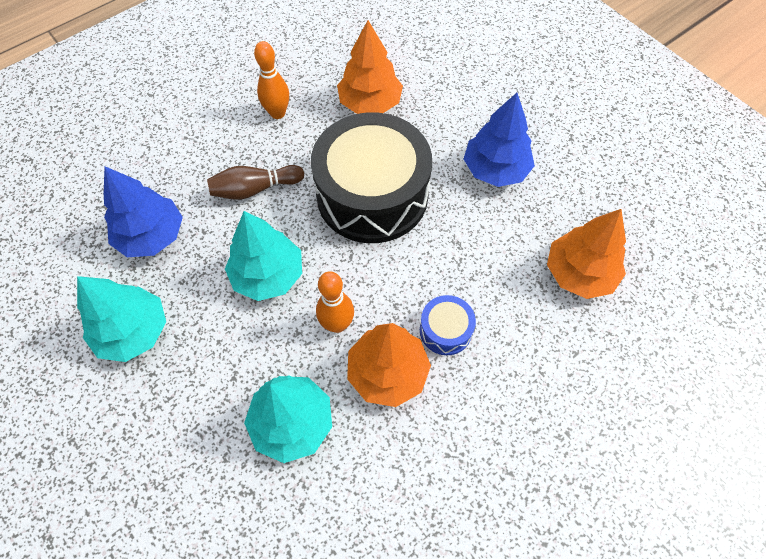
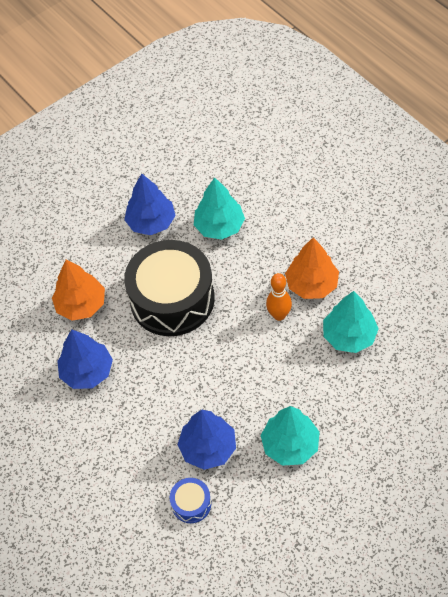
camera: 85 degrees left, 5 degrees down
(255, 189) = (165, 379): brown bowling pin -> none
(268, 275) = (241, 362): turquoise tree -> turquoise tree (219, 226)
(277, 113) = (87, 371): orange bowling pin -> blue tree
(445, 330) = (280, 253): blue drum -> blue drum (191, 504)
(579, 273) = (237, 179): orange tree -> none

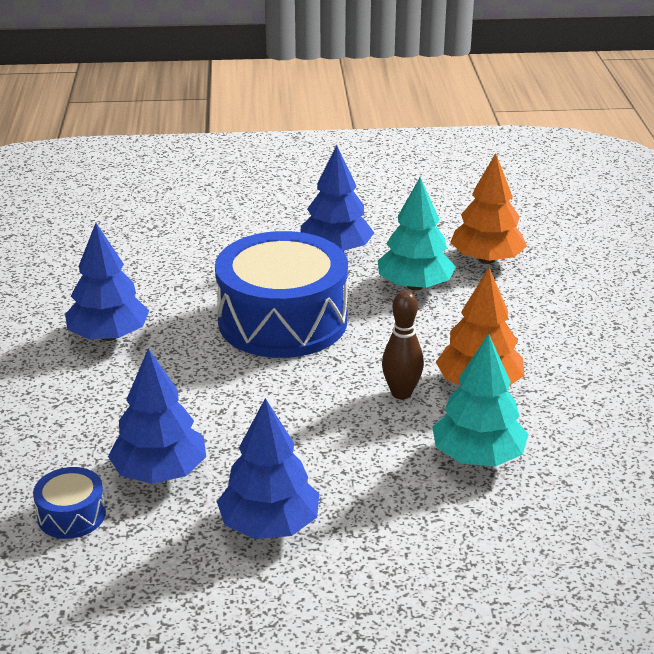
camera: 30 degrees right, 25 degrees down
(81, 305) = (174, 281): orange tree -> orange tree (487, 260)
(172, 299) = (282, 321): black drum -> blue drum
(279, 315) = (401, 393): orange bowling pin -> brown bowling pin
(290, 445) = (269, 525): turquoise tree -> blue tree

